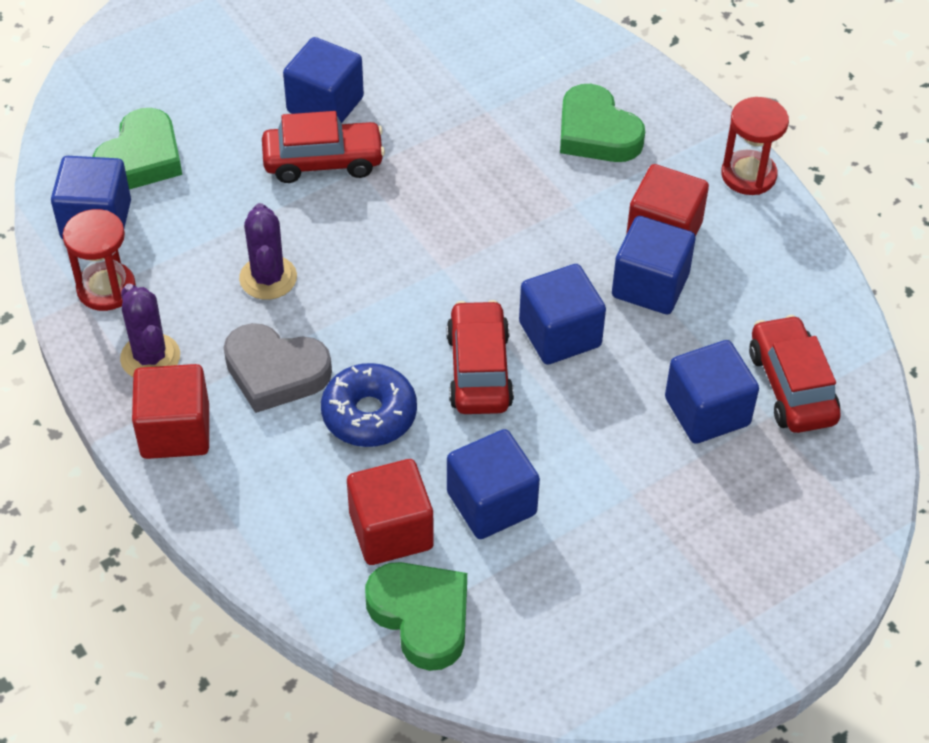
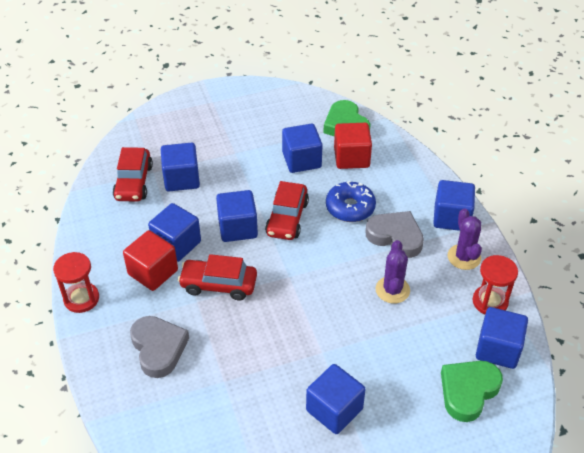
camera: 165 degrees left, 5 degrees down
(175, 431) = (451, 217): red cube -> blue cube
(323, 161) = (344, 363): red car -> red car (218, 285)
(596, 132) = (158, 348): green heart -> grey heart

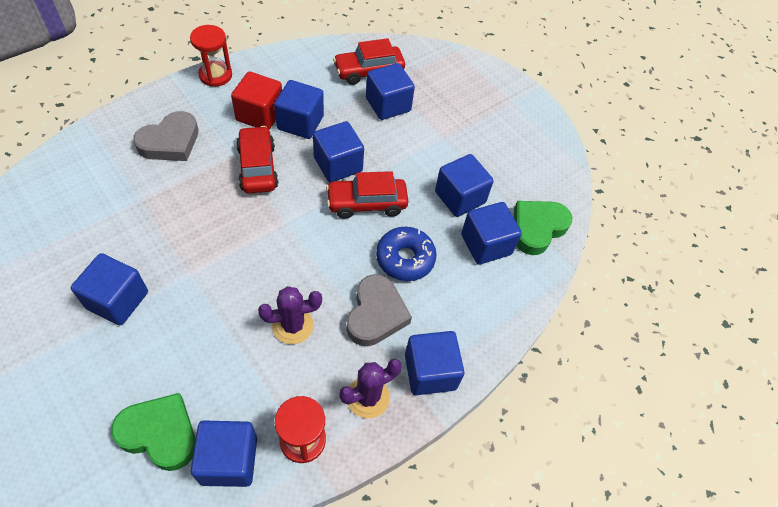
camera: 65 degrees right, 10 degrees up
(351, 158) = (486, 244): red cube -> blue cube

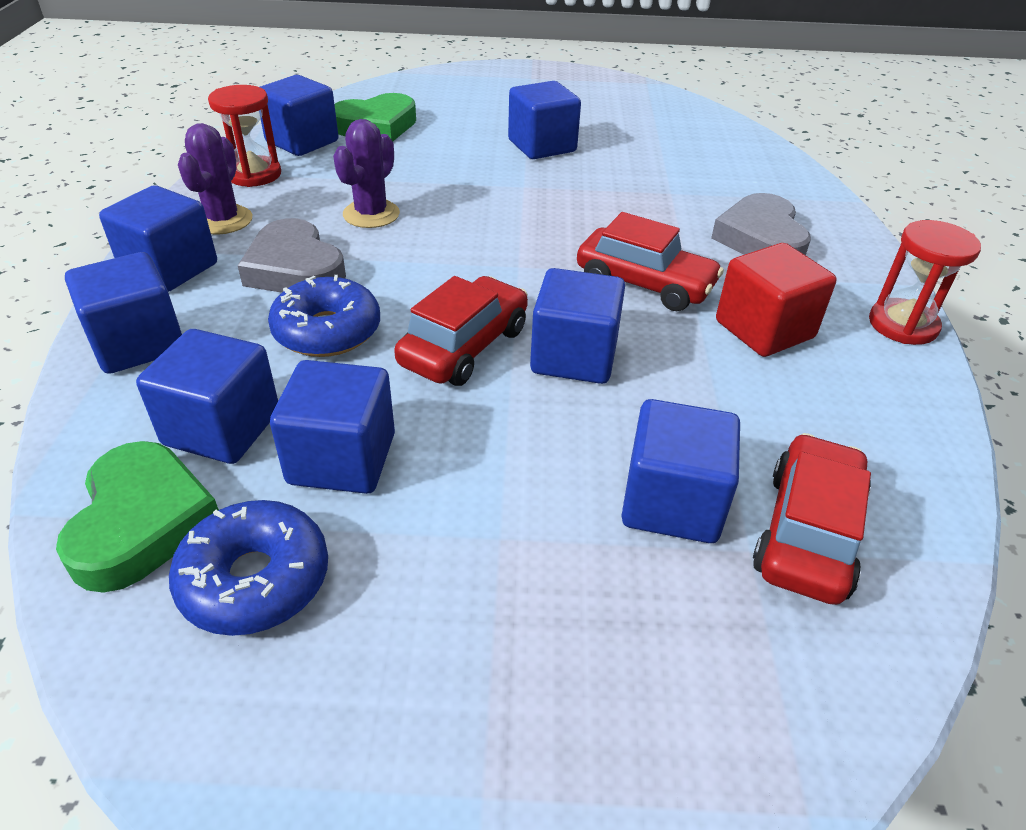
camera: 135 degrees right, 15 degrees down
(300, 123) = (710, 362): blue cube -> blue cube (138, 344)
(519, 182) = (255, 580): none -> blue donut

